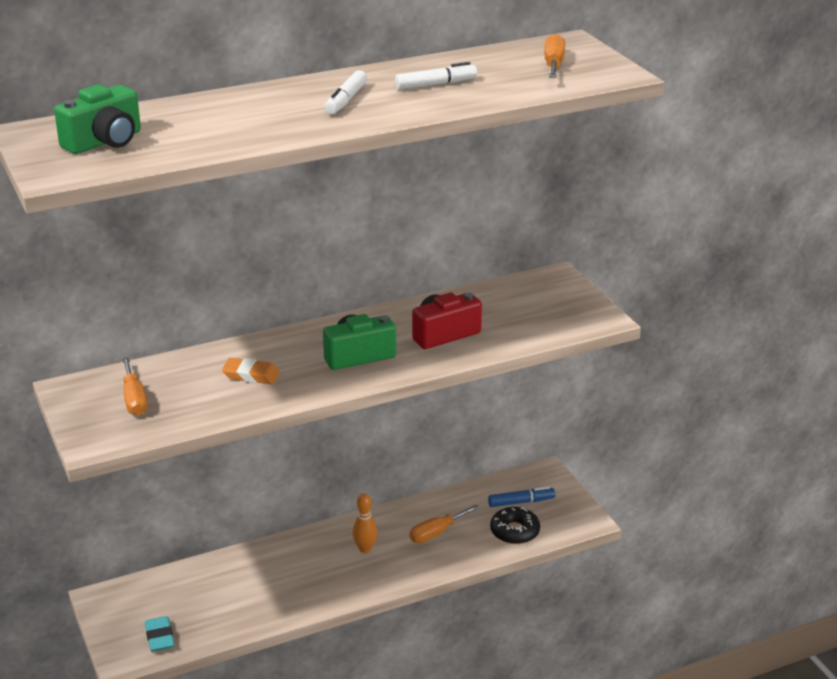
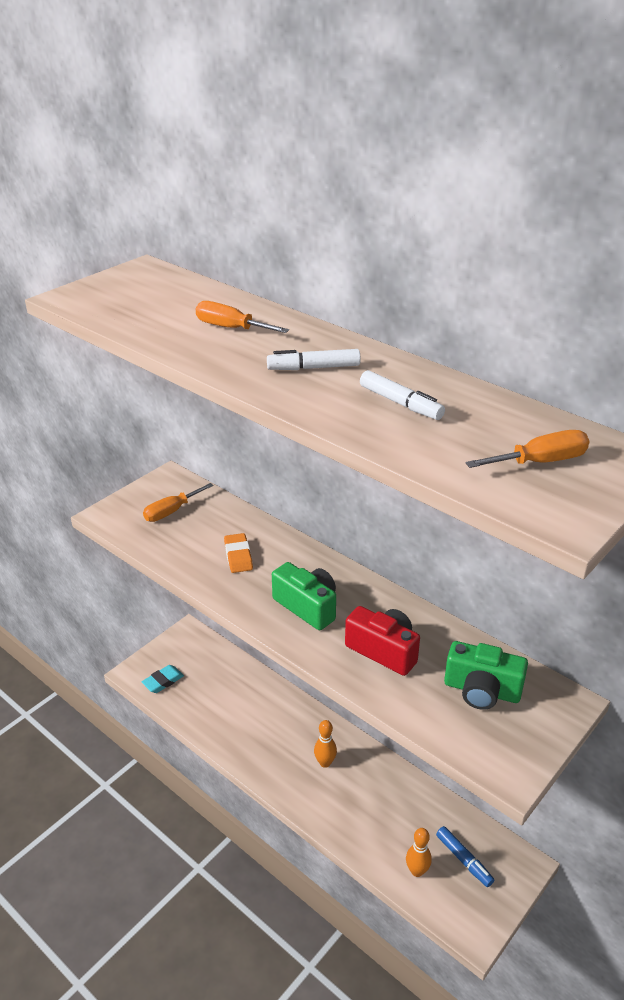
camera: 65 degrees right, 5 degrees up
(105, 142) = (141, 297): green camera -> green camera (481, 690)
(436, 533) = (376, 807): orange screwdriver -> orange screwdriver (231, 328)
(514, 531) = (417, 871): black donut -> orange bowling pin

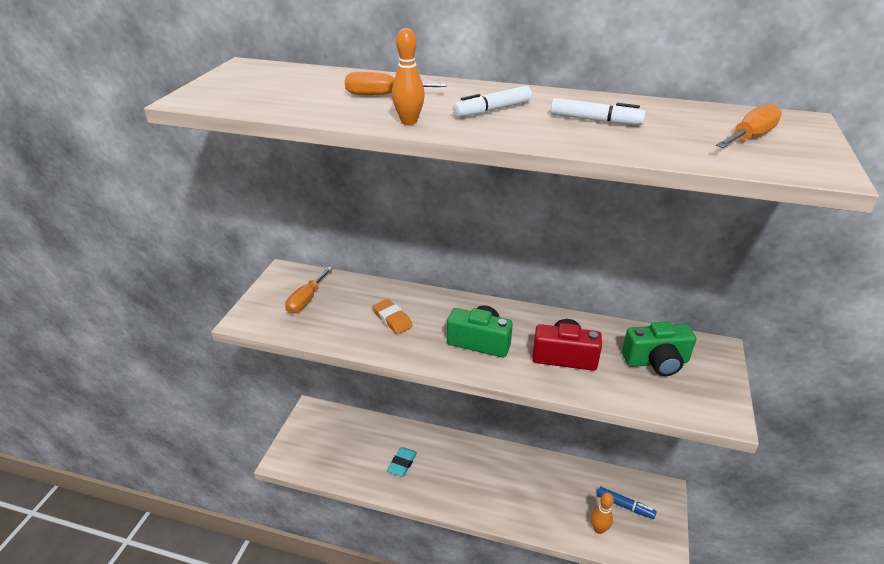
camera: 25 degrees left, 0 degrees up
(163, 681) = (311, 458): turquoise eraser -> turquoise eraser (402, 463)
(325, 763) = (482, 474): orange bowling pin -> orange bowling pin (409, 121)

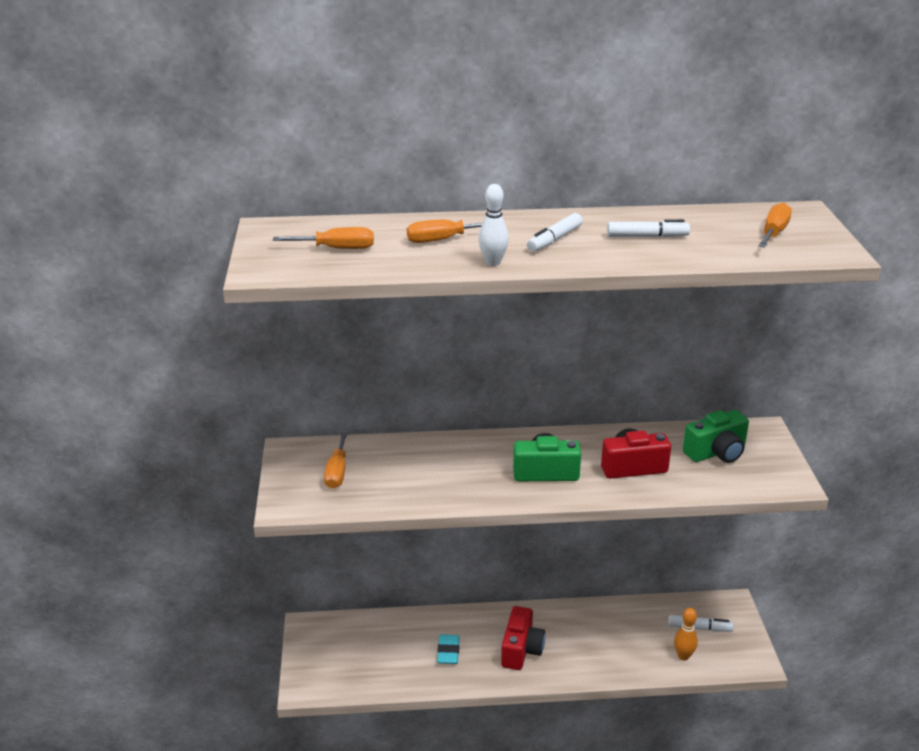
camera: 20 degrees left, 5 degrees down
(280, 89) = (337, 248): none -> orange screwdriver
(392, 319) = (444, 471): orange eraser -> none
(409, 121) = (493, 262): orange bowling pin -> white bowling pin
(461, 479) = (521, 650): none -> red camera
(624, 506) = (699, 628): blue marker -> white marker

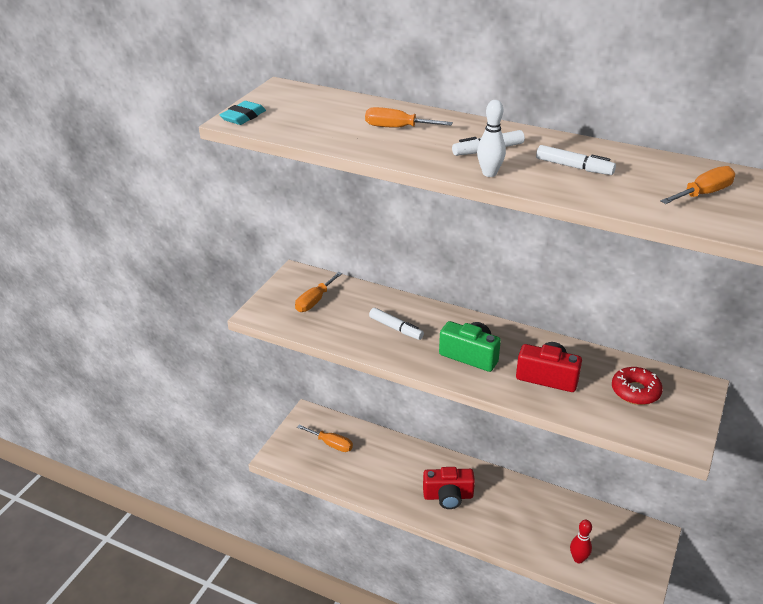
camera: 30 degrees right, 5 degrees up
(337, 248) = (310, 115): orange screwdriver -> orange screwdriver (331, 444)
(448, 652) = (392, 474): turquoise eraser -> turquoise eraser (243, 117)
(493, 262) = (413, 156): white bowling pin -> white bowling pin (489, 173)
(521, 650) = (448, 496): red camera -> red camera turned 45 degrees clockwise
(683, 656) = (578, 559): orange bowling pin -> red bowling pin
(699, 628) = (610, 542): white marker -> white marker (396, 328)
(716, 452) = (635, 391): green camera -> red donut

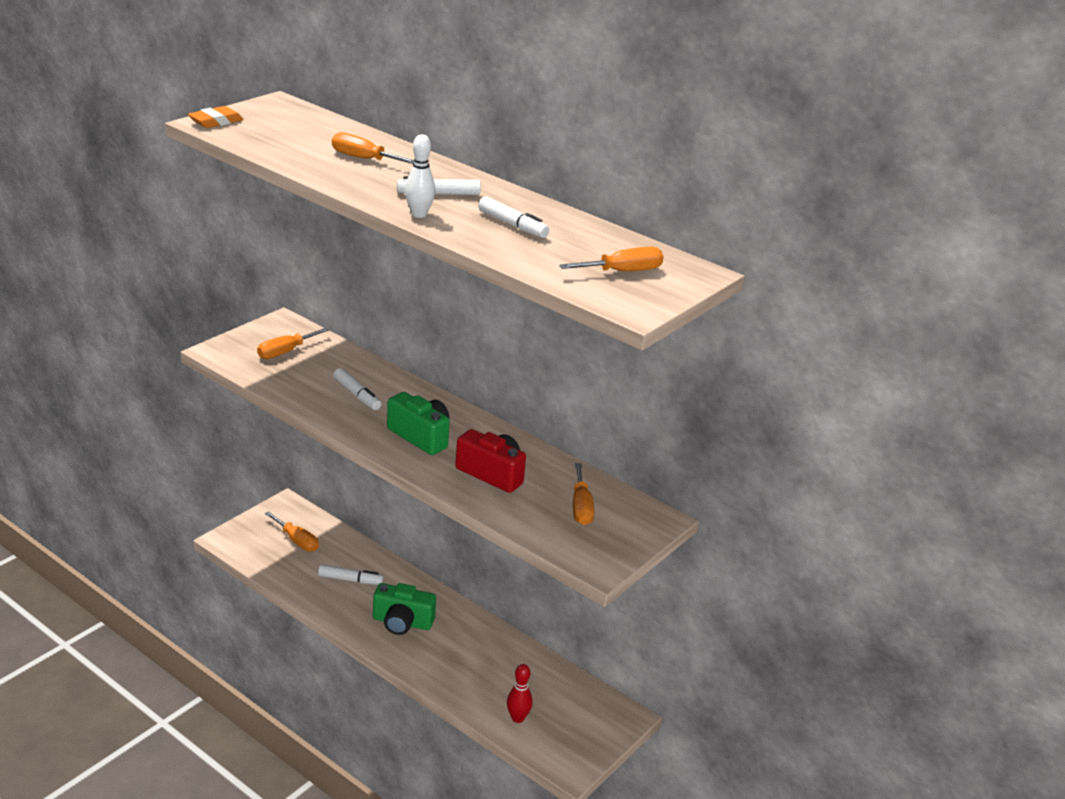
camera: 10 degrees right, 5 degrees down
(243, 117) = (216, 122): turquoise eraser -> orange eraser
(389, 469) = (350, 580): none -> white marker
(448, 496) = (402, 622): red camera -> green camera
(635, 391) = (581, 507): red donut -> orange screwdriver

